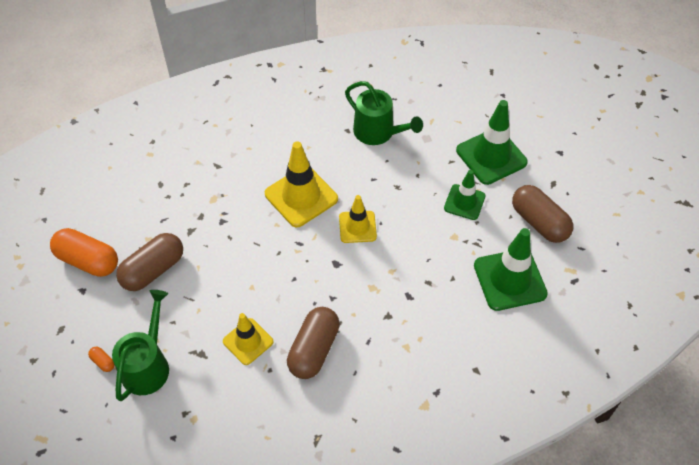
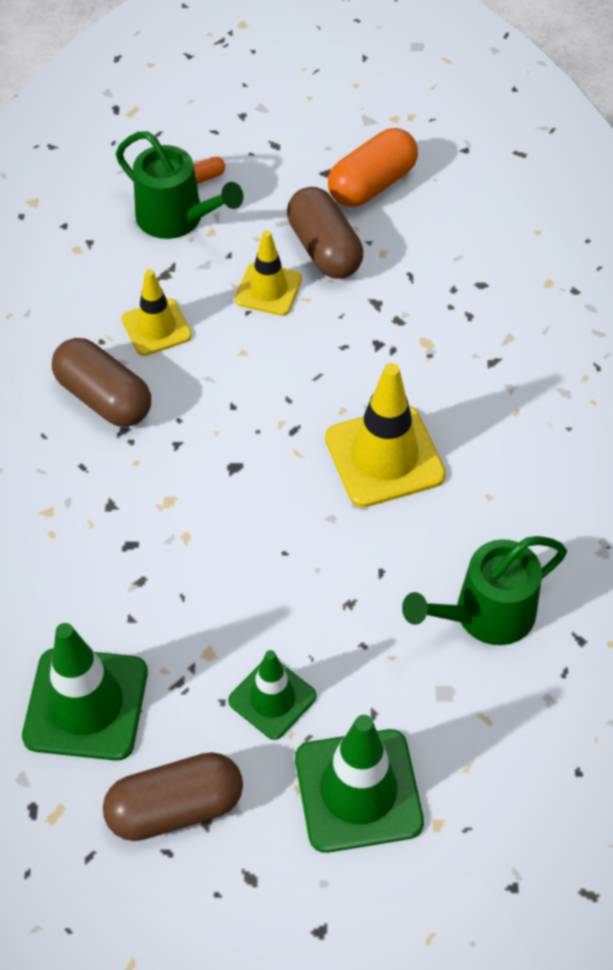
camera: 110 degrees right, 0 degrees up
(357, 227) = (290, 517): yellow traffic cone -> yellow traffic cone (268, 289)

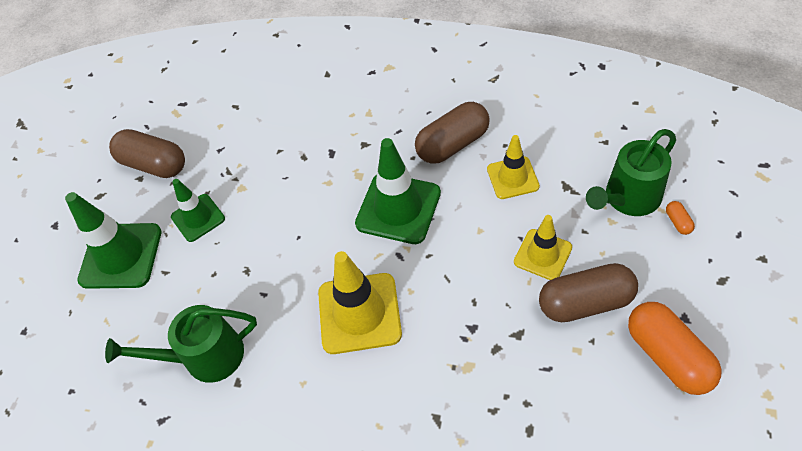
camera: 110 degrees right, 0 degrees up
(86, 704) = (232, 127): green traffic cone -> green traffic cone (398, 208)
(175, 808) = (154, 164): brown capsule -> brown capsule turned 60 degrees counterclockwise
(486, 615) = (205, 357): green watering can -> green watering can turned 90 degrees counterclockwise

